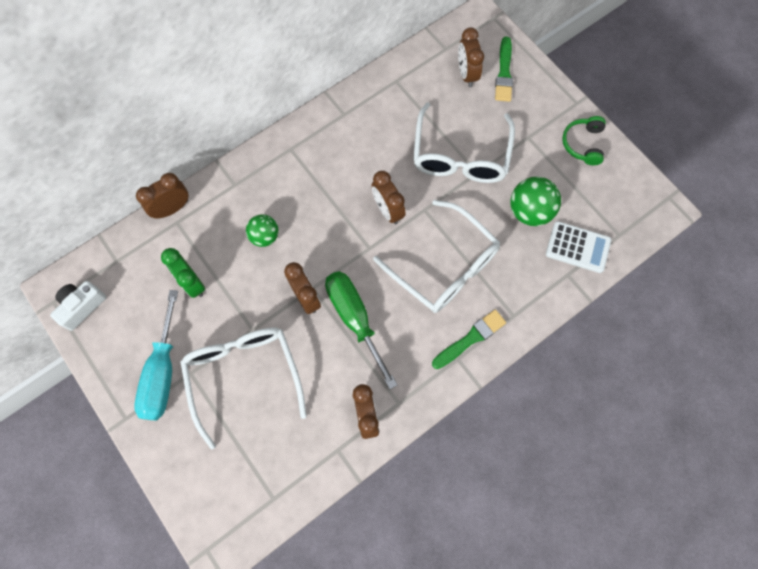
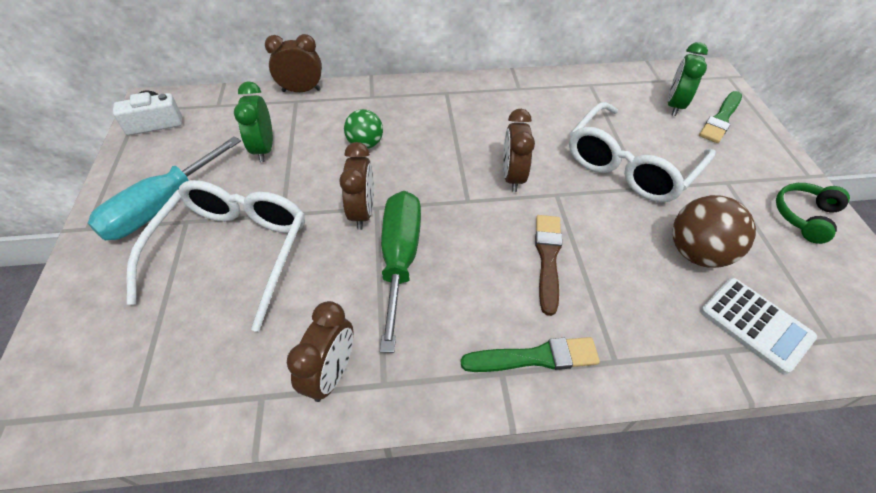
camera: 30 degrees right, 20 degrees down
(444, 266) = (547, 258): white glasses -> brown brush
(466, 74) = (674, 105): brown clock -> green clock
(529, 211) = (697, 253): green ball -> brown ball

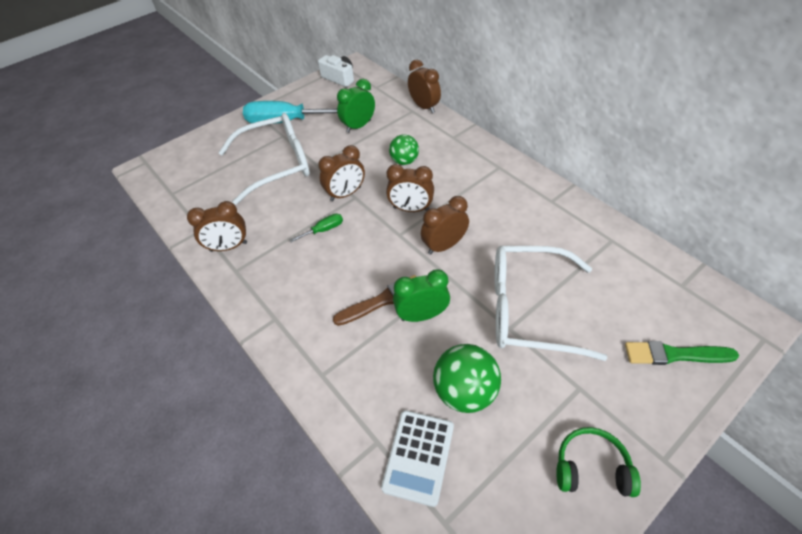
camera: 60 degrees right, 0 degrees up
(400, 258) = (324, 230): green screwdriver -> green screwdriver, size x0.45
(440, 174) = (411, 209): none -> brown clock
(535, 357) = (296, 330): green brush -> none
(674, 105) = (653, 310): green clock -> green clock (422, 315)
(697, 253) = (465, 391): brown ball -> green ball

